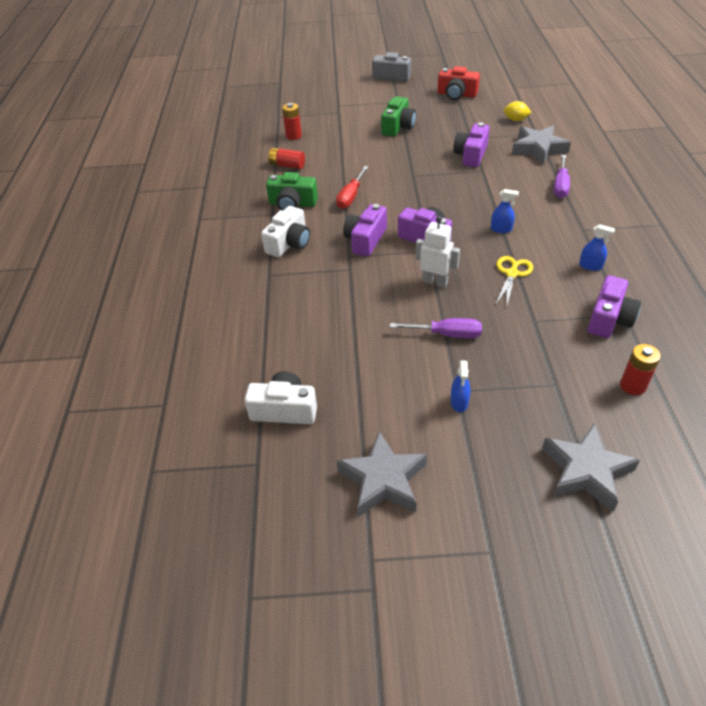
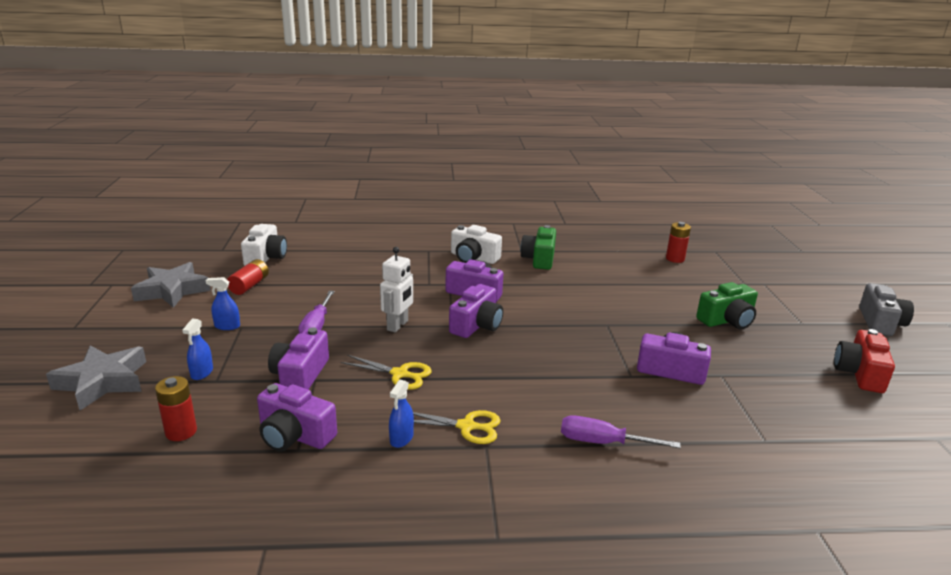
camera: 85 degrees right, 20 degrees down
(287, 165) = (611, 256): red battery -> red battery (249, 285)
(351, 196) = (555, 287): red screwdriver -> none
(398, 127) = (727, 320): green camera -> green camera turned 45 degrees counterclockwise
(501, 229) = (490, 376): blue spray bottle -> blue spray bottle (202, 372)
(515, 120) = (804, 424): yellow lemon -> none
(531, 330) = (300, 375): none -> purple camera
(538, 148) = (713, 436): grey star -> none
(566, 238) = (467, 426): none -> yellow scissors

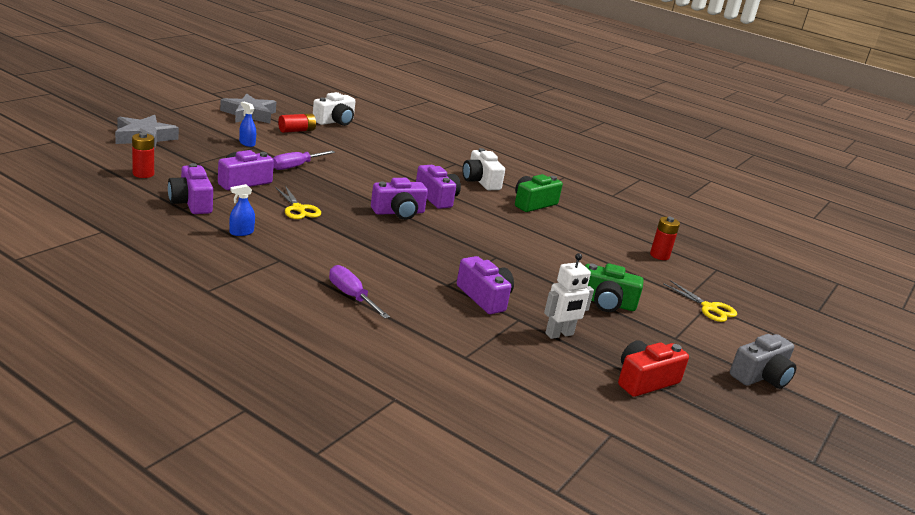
camera: 35 degrees right, 0 degrees up
(202, 372) = (196, 156): blue spray bottle -> none
(398, 325) = (346, 189): white robot -> white robot (559, 334)
(467, 426) = (287, 247): yellow scissors -> yellow scissors (709, 308)

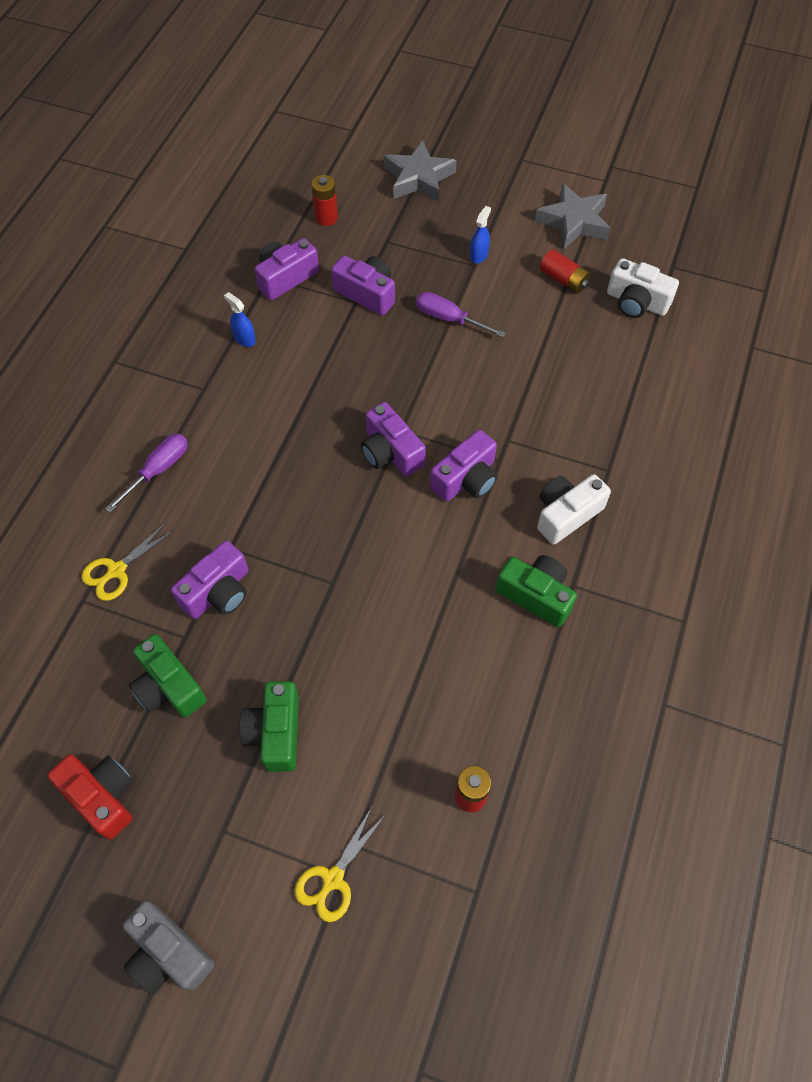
camera: 80 degrees right, 35 degrees up
(298, 209) = (332, 361): yellow scissors -> yellow scissors (116, 571)
(559, 334) = (168, 687): white robot -> green camera

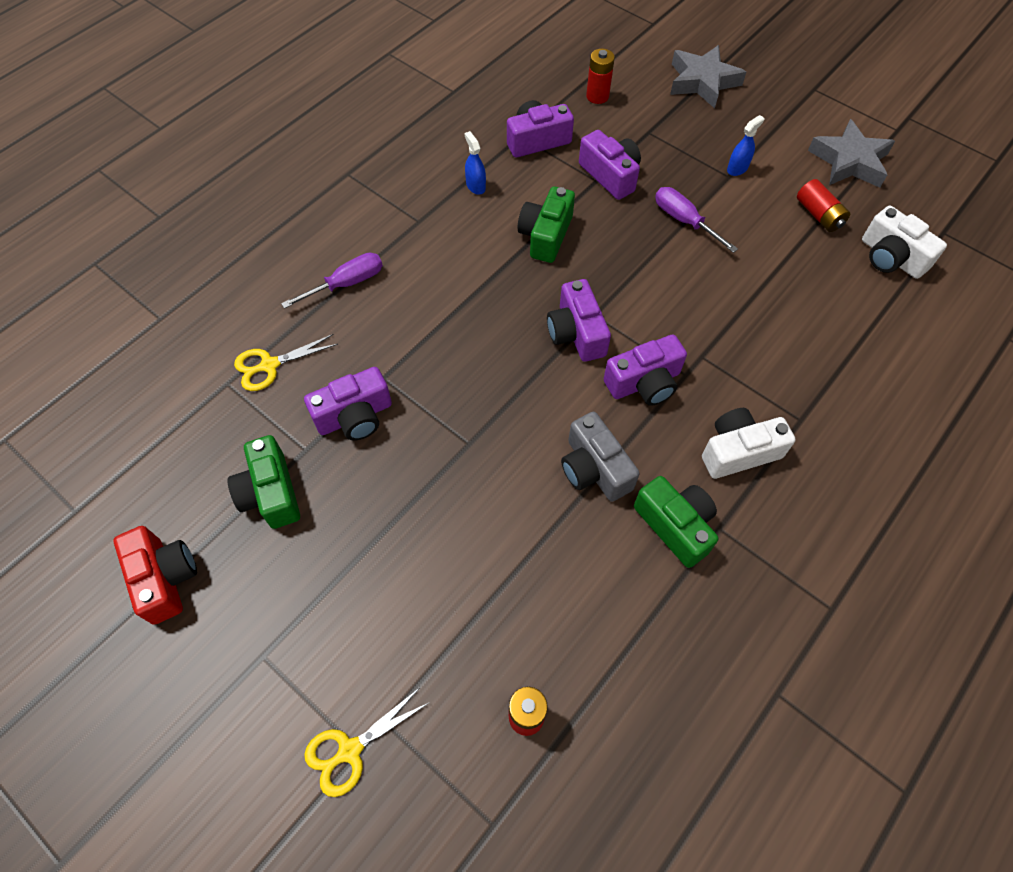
camera: 20 degrees right, 0 degrees up
(168, 953) = (159, 763): grey camera -> grey camera (594, 469)
(275, 732) = (353, 575): green camera -> green camera (545, 235)

